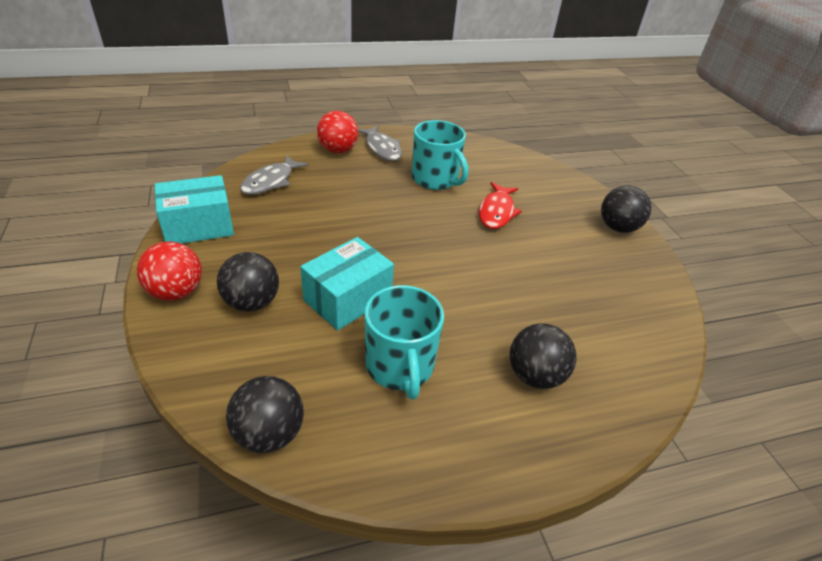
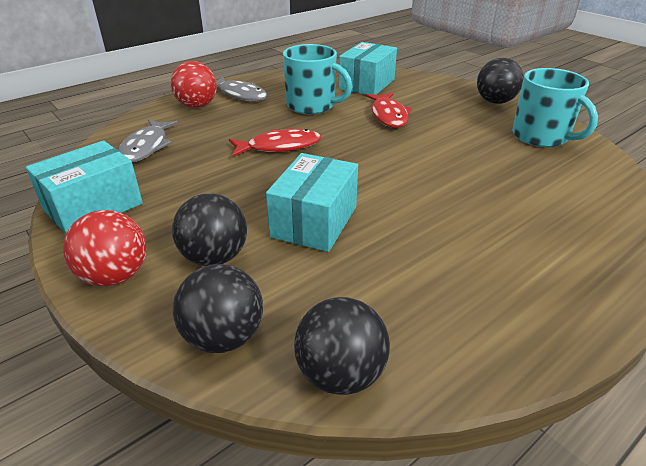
camera: 20 degrees left, 5 degrees down
(374, 215) = (279, 147): none -> red fish
(400, 366) = (417, 261): turquoise mug -> turquoise mug (541, 137)
(505, 169) = (366, 84): none -> turquoise box
(535, 375) = (538, 227): black ball -> black ball (224, 337)

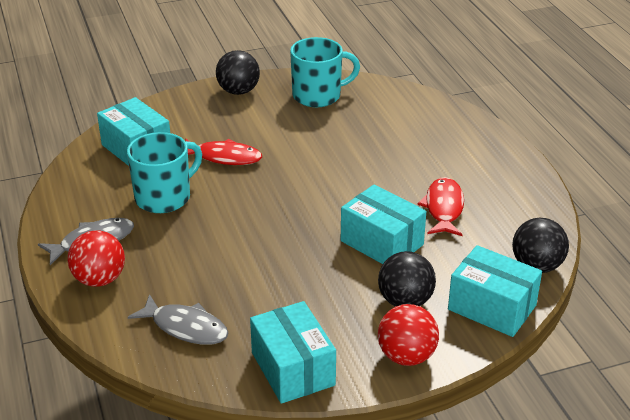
camera: 70 degrees left, 0 degrees up
(224, 337) = (492, 307): black ball -> turquoise box
(279, 147) = (244, 237): red fish -> red fish (443, 208)

